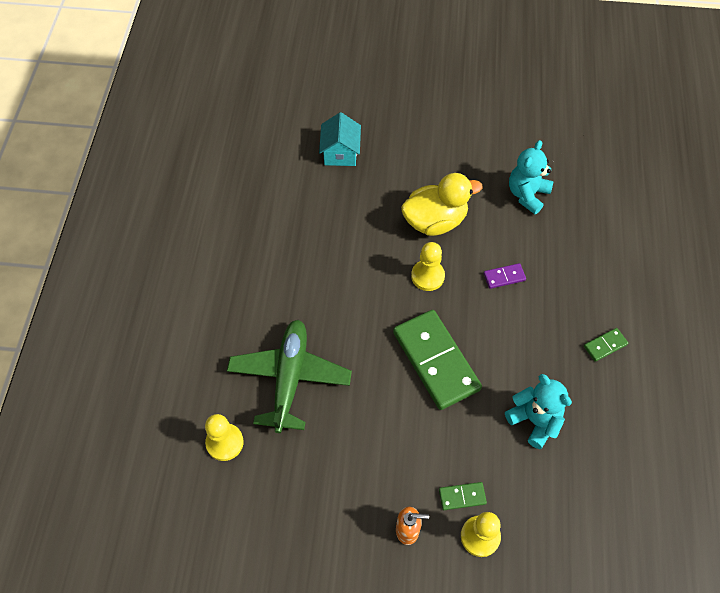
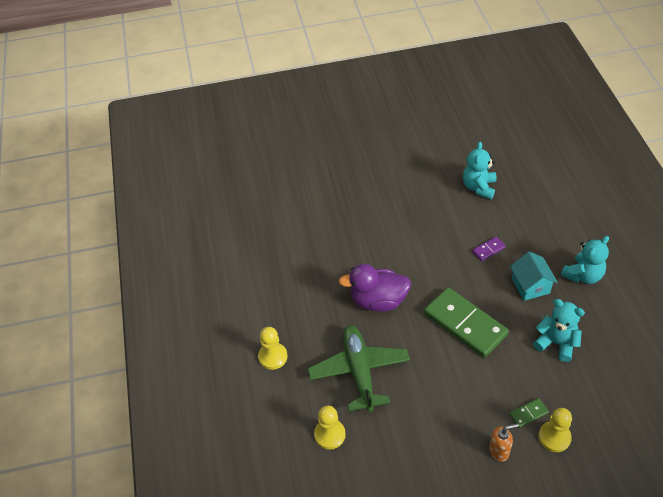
camera: 15 degrees left, 10 degrees down
(340, 153) = (324, 197): turquoise house -> turquoise house (530, 286)
(347, 299) = (378, 301): none -> purple duck
(427, 276) = (431, 266): yellow pawn -> yellow pawn (273, 357)
(435, 221) = (419, 225): yellow duck -> none
(605, 345) = (583, 275): green domino -> turquoise teddy bear

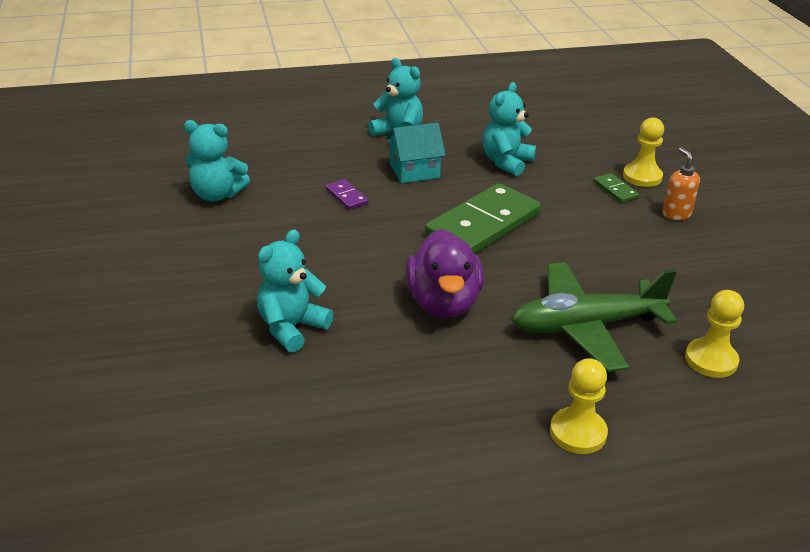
camera: 95 degrees left, 15 degrees down
(352, 235) = (291, 328): none -> turquoise teddy bear

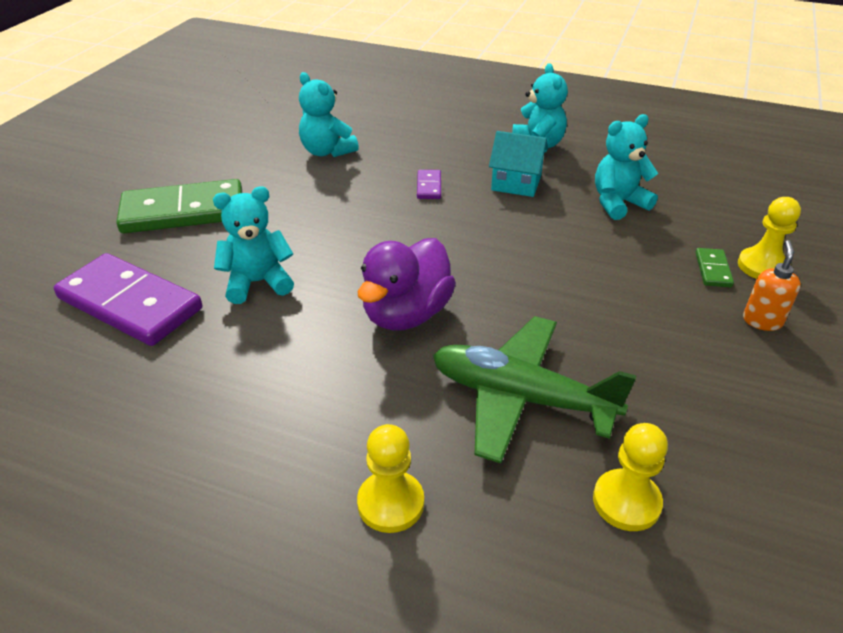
camera: 35 degrees right, 5 degrees up
(192, 392) = (130, 303): none -> purple domino
(483, 225) = (527, 255): green domino -> green domino (183, 212)

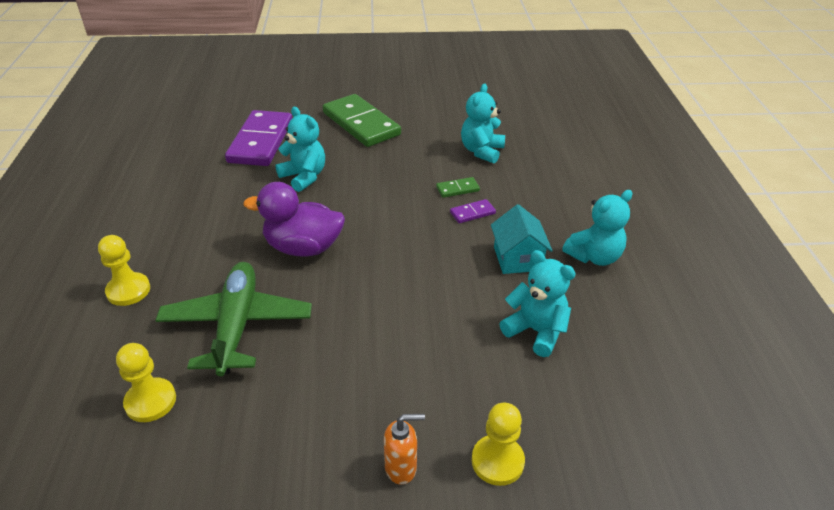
camera: 65 degrees right, 0 degrees up
(712, 270) = (465, 419): green domino -> green domino (457, 189)

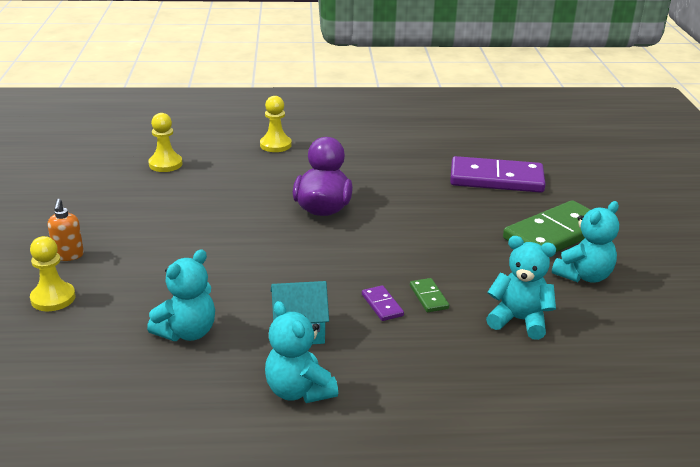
camera: 90 degrees right, 10 degrees down
(237, 325) = (230, 186): green plane -> none
(304, 177) = (436, 204): turquoise teddy bear -> turquoise teddy bear (584, 276)

